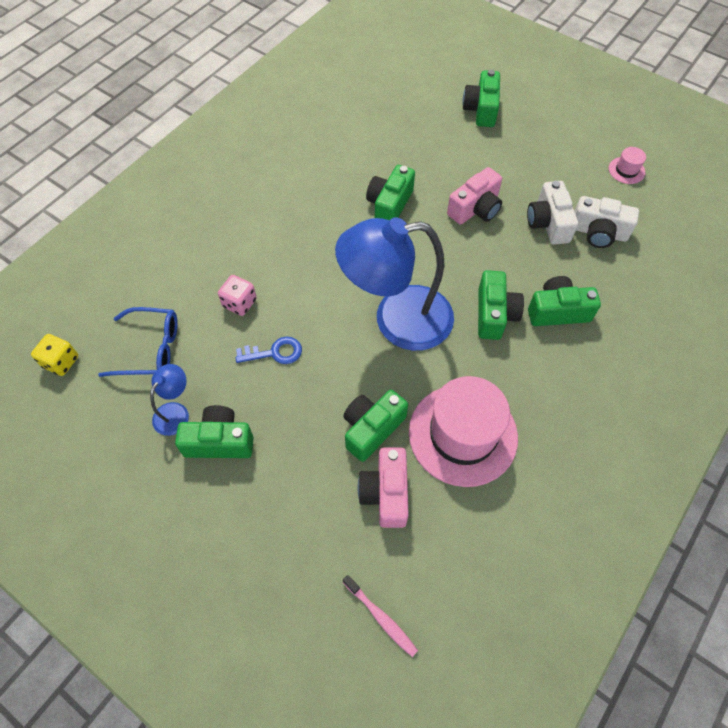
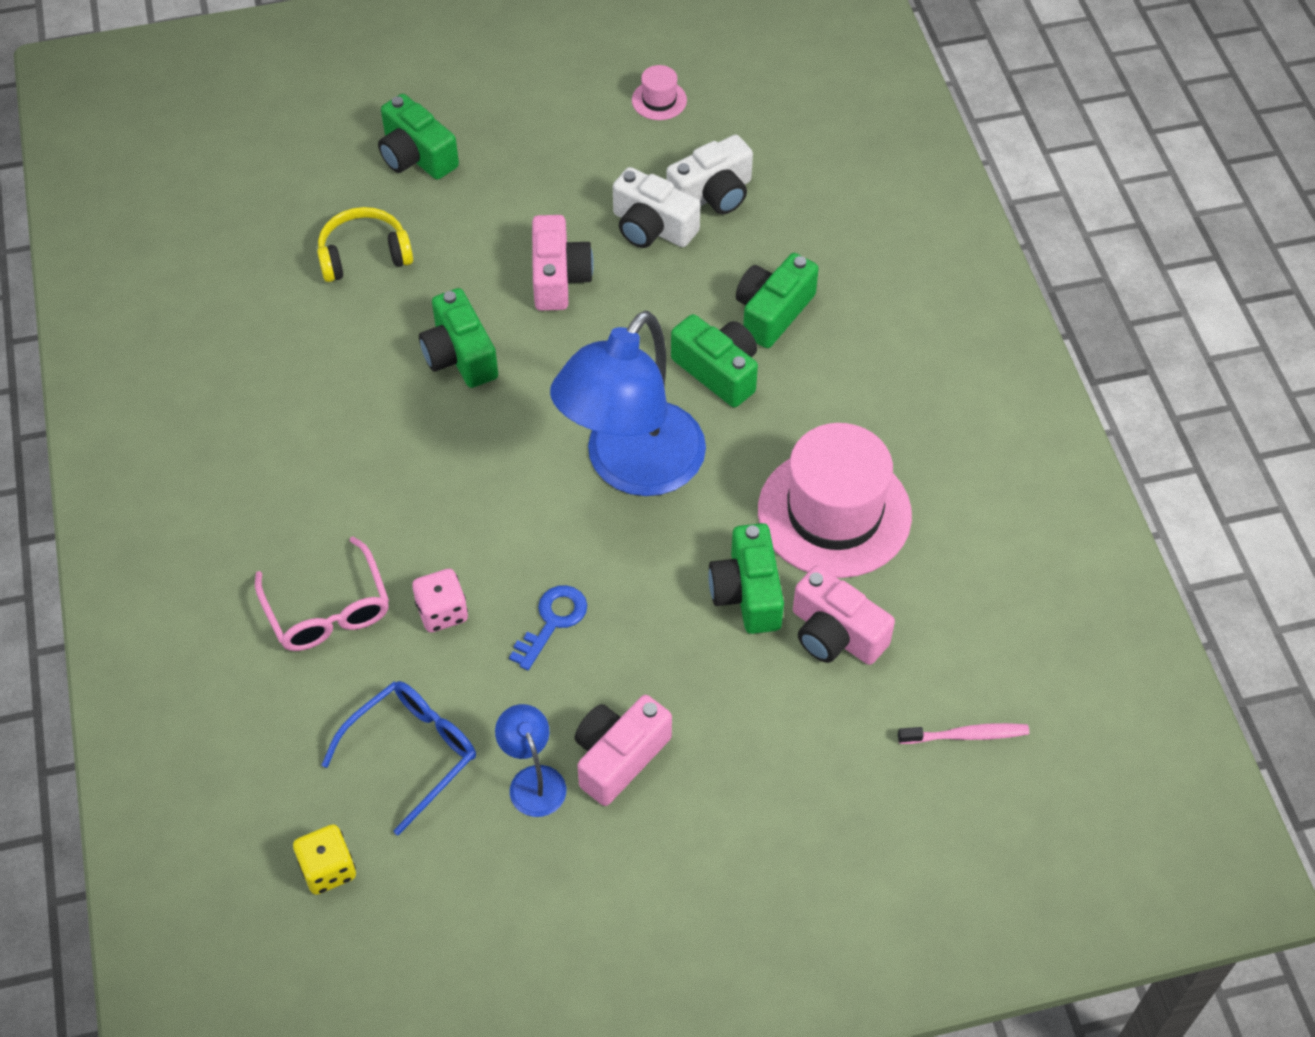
camera: 50 degrees left, 5 degrees down
(202, 258) = (327, 609): none -> pink glasses
(219, 441) = (619, 757): green camera -> pink camera
(406, 131) = (364, 255): none -> yellow headphones

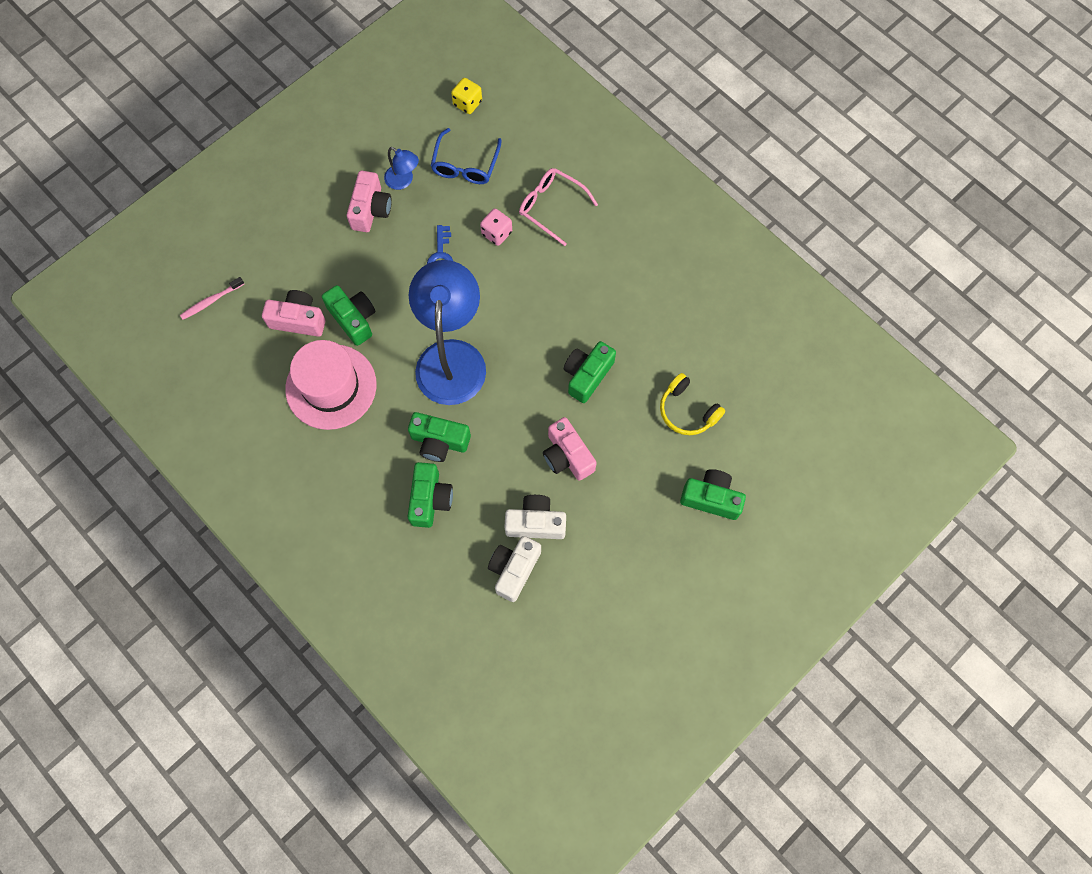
camera: 150 degrees right, 15 degrees up
(364, 255) = (687, 411): yellow headphones -> yellow headphones turned 90 degrees clockwise
(459, 355) = (587, 375): green camera -> green camera turned 90 degrees counterclockwise
(659, 100) = (593, 631): pink hat -> none

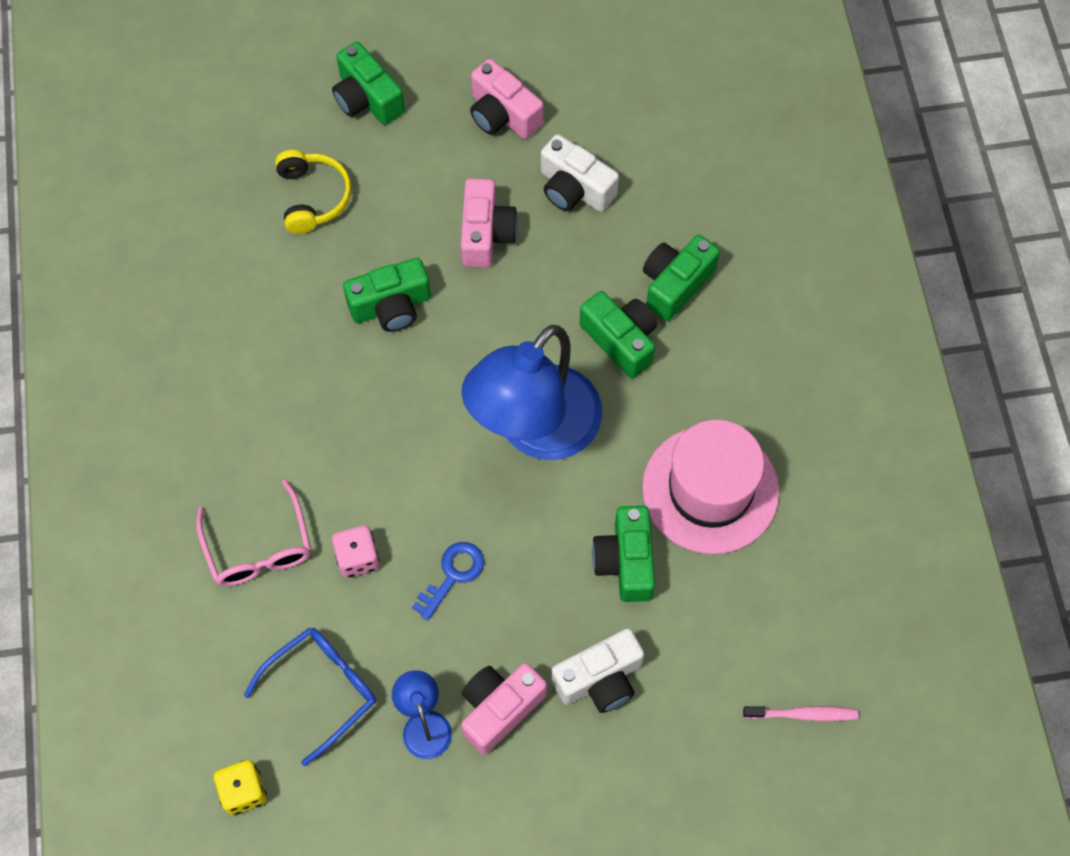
camera: 145 degrees left, 5 degrees down
(298, 320) = (699, 608): pink camera -> pink camera (502, 114)
(514, 569) = (633, 158): white camera -> white camera (600, 679)

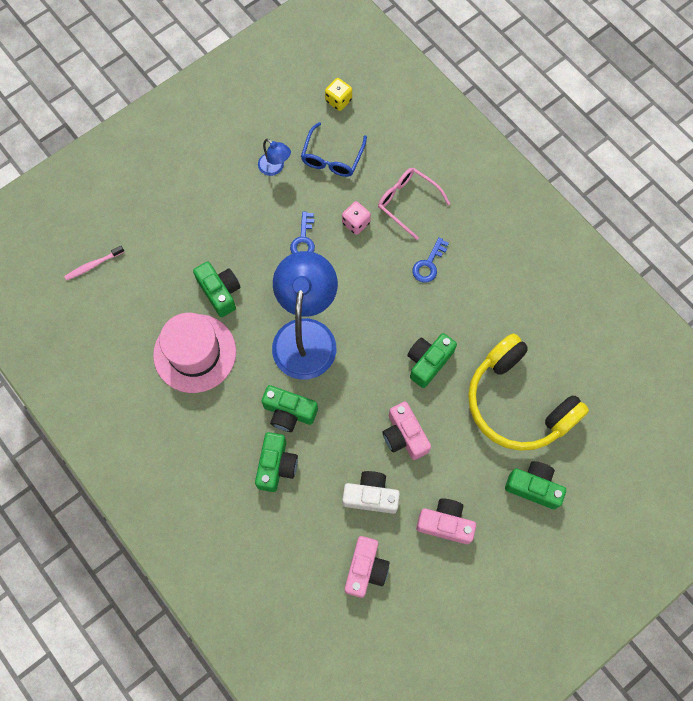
camera: 150 degrees right, 5 degrees up
(295, 437) = (429, 264): none -> blue key
(313, 197) = (517, 403): yellow headphones -> yellow headphones, size x1.98
(499, 709) = (243, 192): pink camera -> pink camera (365, 569)
(600, 679) = (202, 230): white camera -> none

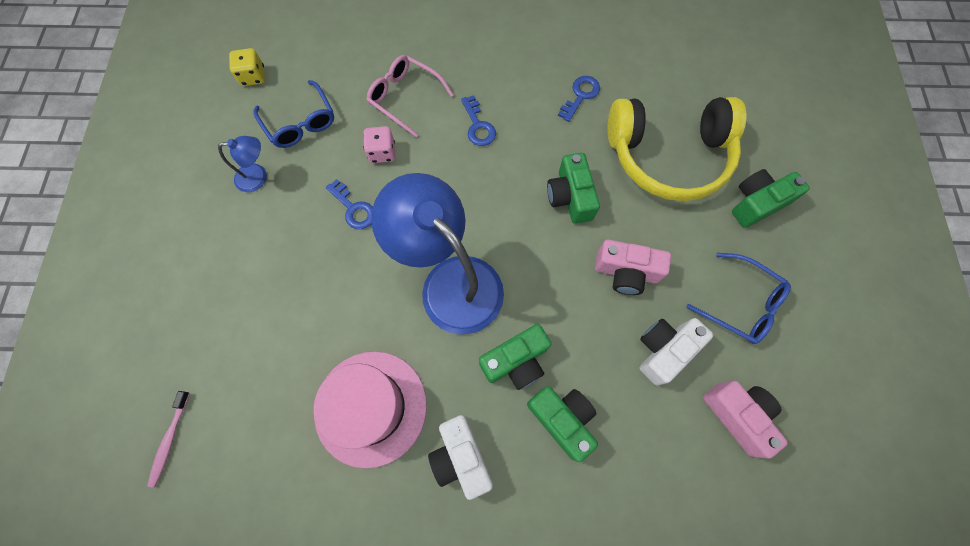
camera: 50 degrees left, 0 degrees up
(208, 424) = (461, 457): none -> white camera
(220, 292) = (330, 328): green camera -> none
(408, 203) = (405, 98): pink glasses -> pink glasses turned 45 degrees clockwise
(445, 523) = (740, 303): pink camera -> blue glasses
(514, 310) = (580, 96): none -> blue key

